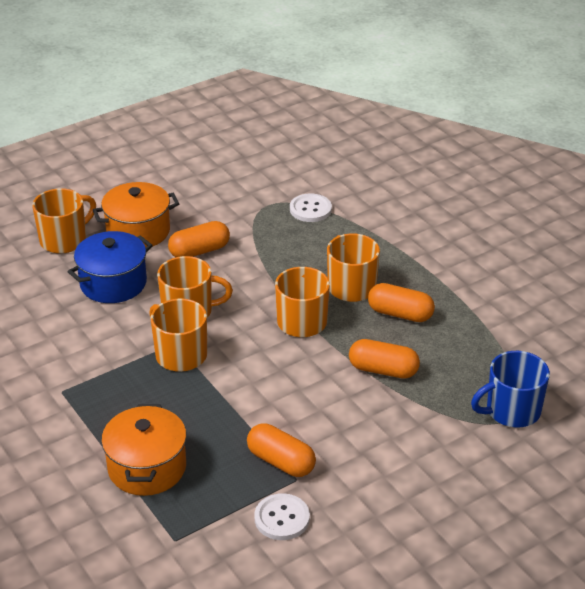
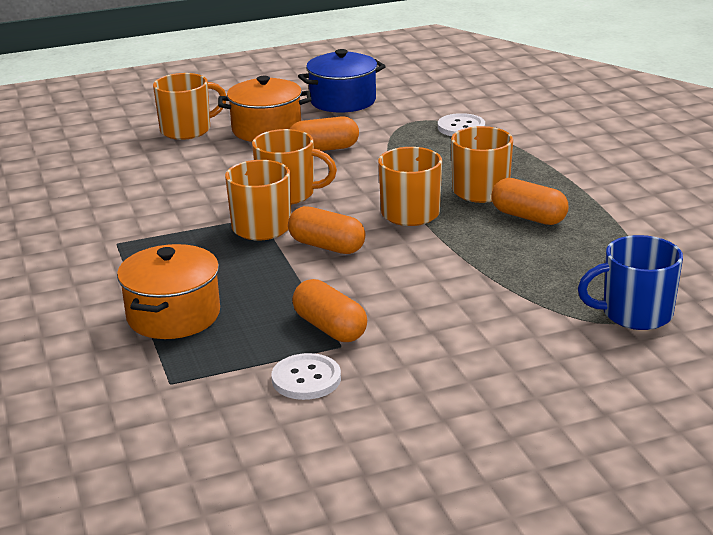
camera: 15 degrees right, 10 degrees down
(113, 283) = (219, 165): blue pot -> blue pot (343, 101)
(383, 370) = (488, 262): orange capsule -> orange capsule (327, 246)

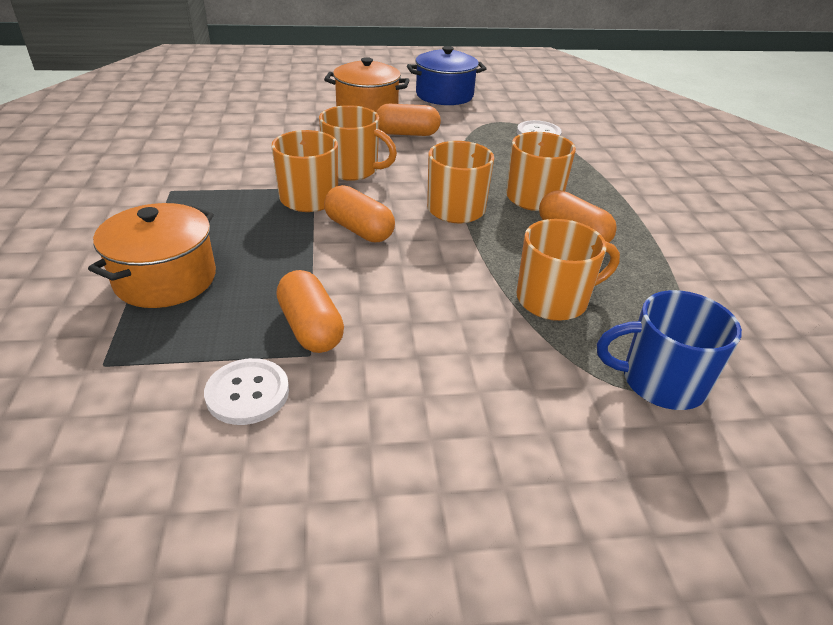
camera: 10 degrees right, 10 degrees up
(187, 130) = (301, 99): orange mug -> orange mug (554, 300)

